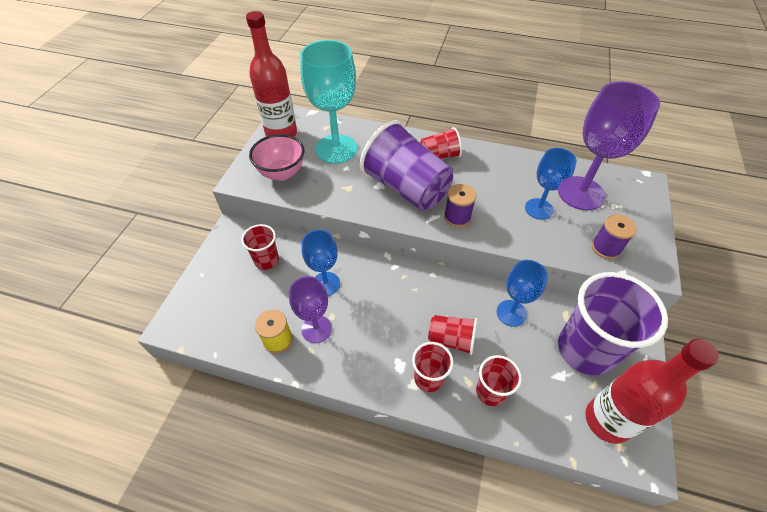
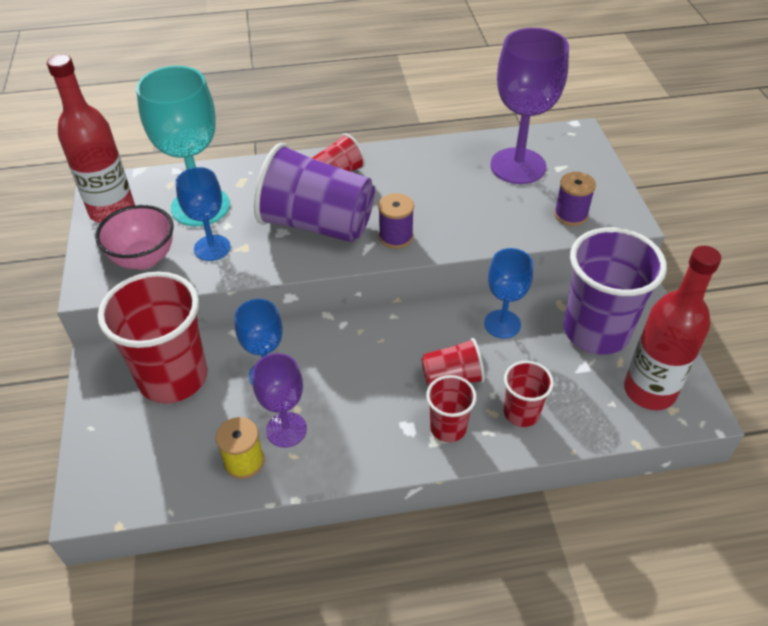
camera: 25 degrees left, 5 degrees down
(266, 260) = (173, 377): red cup -> red cup, size x1.99
(539, 209) = (481, 197): blue goblet -> blue goblet (212, 248)

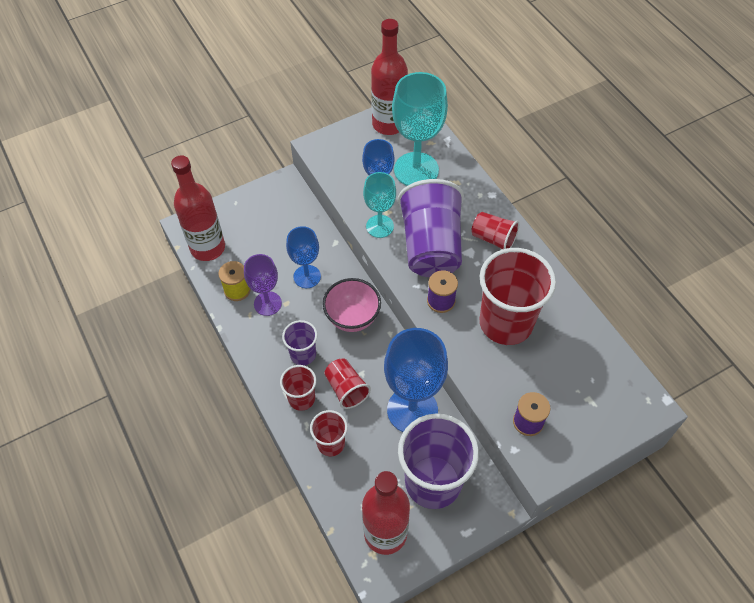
camera: 70 degrees right, 10 degrees up
(144, 259) = (352, 162): pink bowl -> pink bowl (352, 318)
(148, 482) = (208, 248): none -> red bottle
(173, 377) = (286, 226): red cup -> red cup (506, 323)
(261, 259) = (380, 226): none -> turquoise goblet
(384, 409) = (303, 354): none -> purple cup
(502, 324) = (412, 410): blue goblet -> blue goblet, size x1.69
(518, 166) = (573, 365): purple goblet -> none

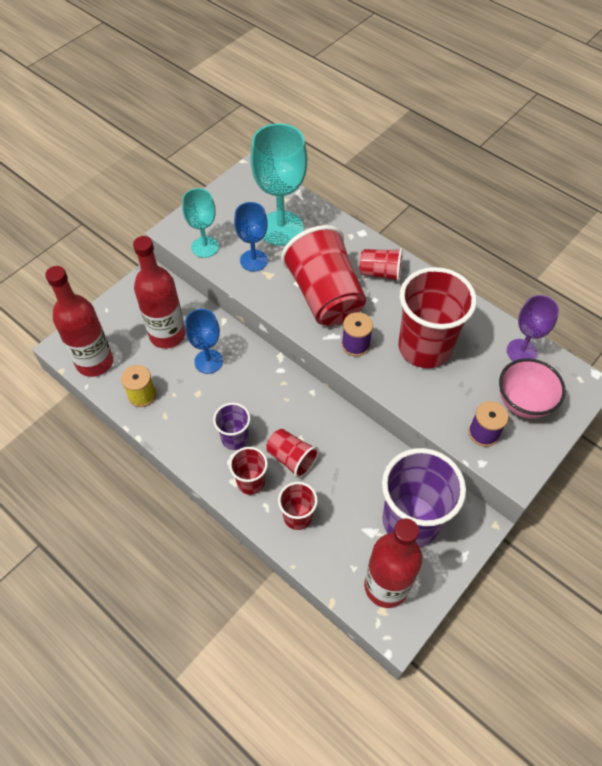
camera: 20 degrees left, 0 degrees up
(267, 303) = (179, 399): purple goblet -> purple goblet (521, 351)
(352, 318) = (270, 388): pink bowl -> pink bowl (523, 403)
(380, 226) = (267, 291): turquoise goblet -> turquoise goblet (205, 247)
(389, 124) = (237, 192): red bottle -> red bottle (167, 334)
(412, 410) = (363, 458): blue goblet -> none
(431, 246) = (325, 296): purple cup -> red cup

